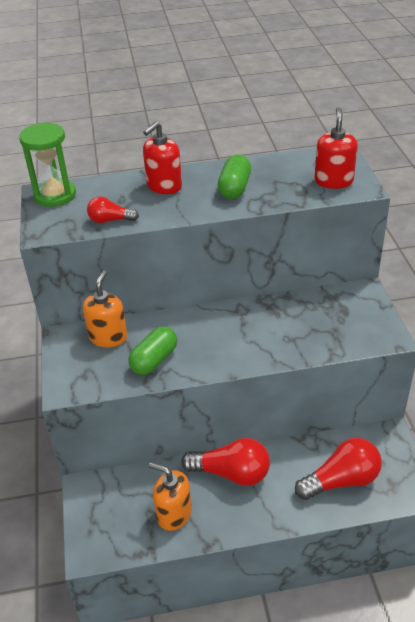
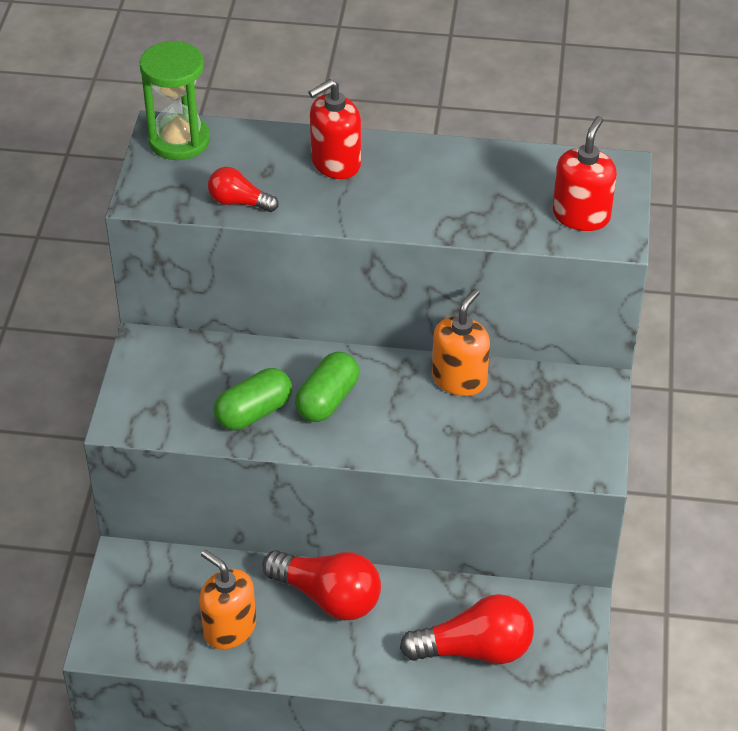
camera: 15 degrees right, 5 degrees up
(108, 337) = (205, 361): orange soap dispenser -> orange soap dispenser (459, 379)
(234, 188) = (433, 192): green capsule -> green capsule (327, 400)

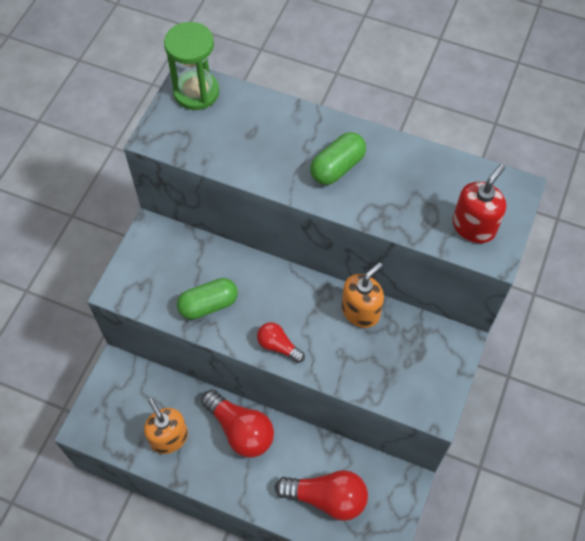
camera: 15 degrees right, 15 degrees up
(239, 202) = (222, 157): red light bulb -> red light bulb (278, 346)
(327, 400) = (262, 307): green capsule -> green capsule (337, 167)
(335, 163) = (303, 137): red soap dispenser -> none

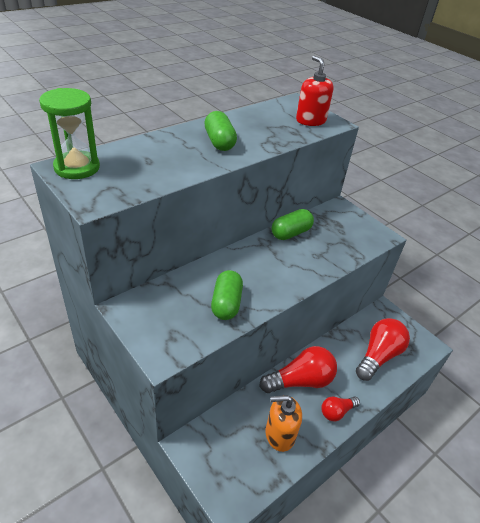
camera: 65 degrees left, 20 degrees down
(278, 346) = (290, 282): red light bulb -> red light bulb (337, 412)
(360, 311) = (291, 233): orange soap dispenser -> green capsule

